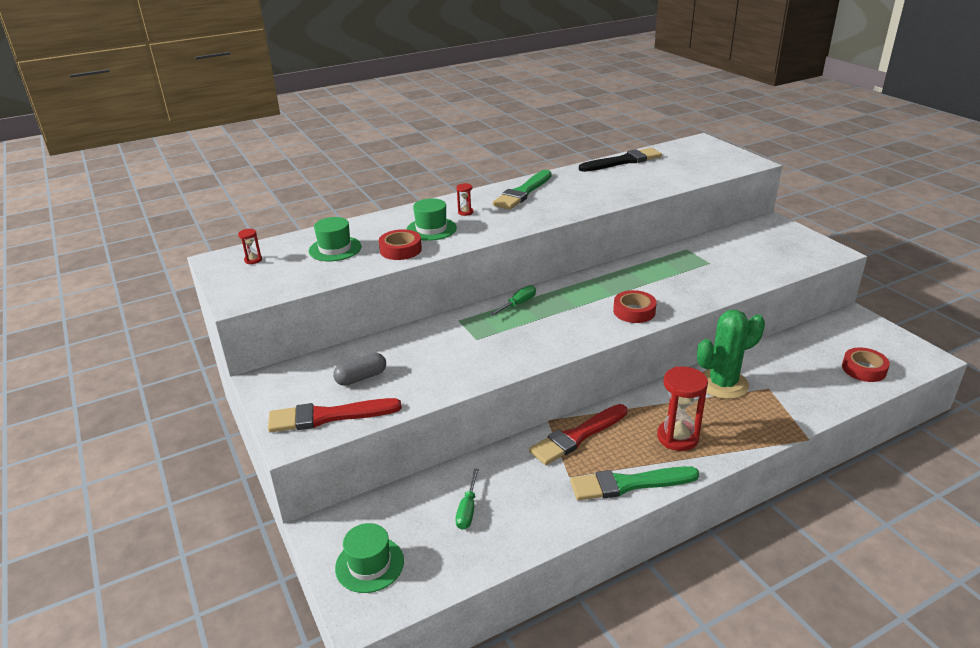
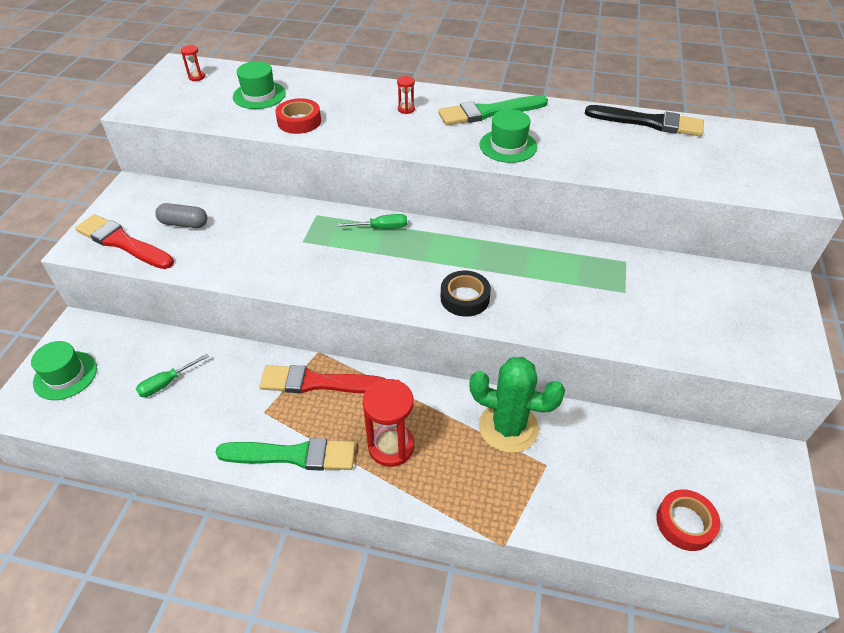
camera: 40 degrees right, 15 degrees up
(431, 229) = (353, 113): green hat -> green hat (508, 146)
(628, 484) = (293, 455): green brush -> green brush turned 150 degrees clockwise
(634, 311) = (465, 298): red tape -> black tape

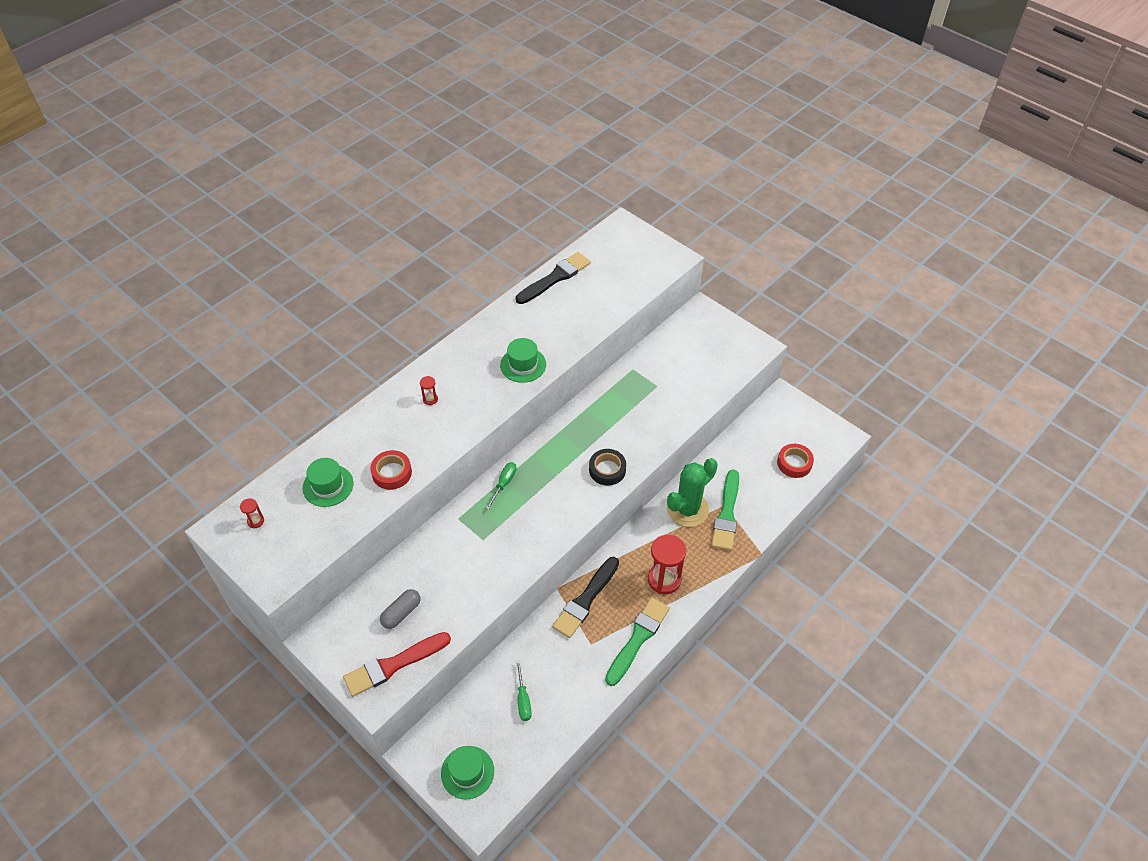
camera: 60 degrees left, 5 degrees up
(318, 382) = (585, 600): red brush -> black brush
(488, 112) = (474, 353): green brush -> green brush (726, 514)

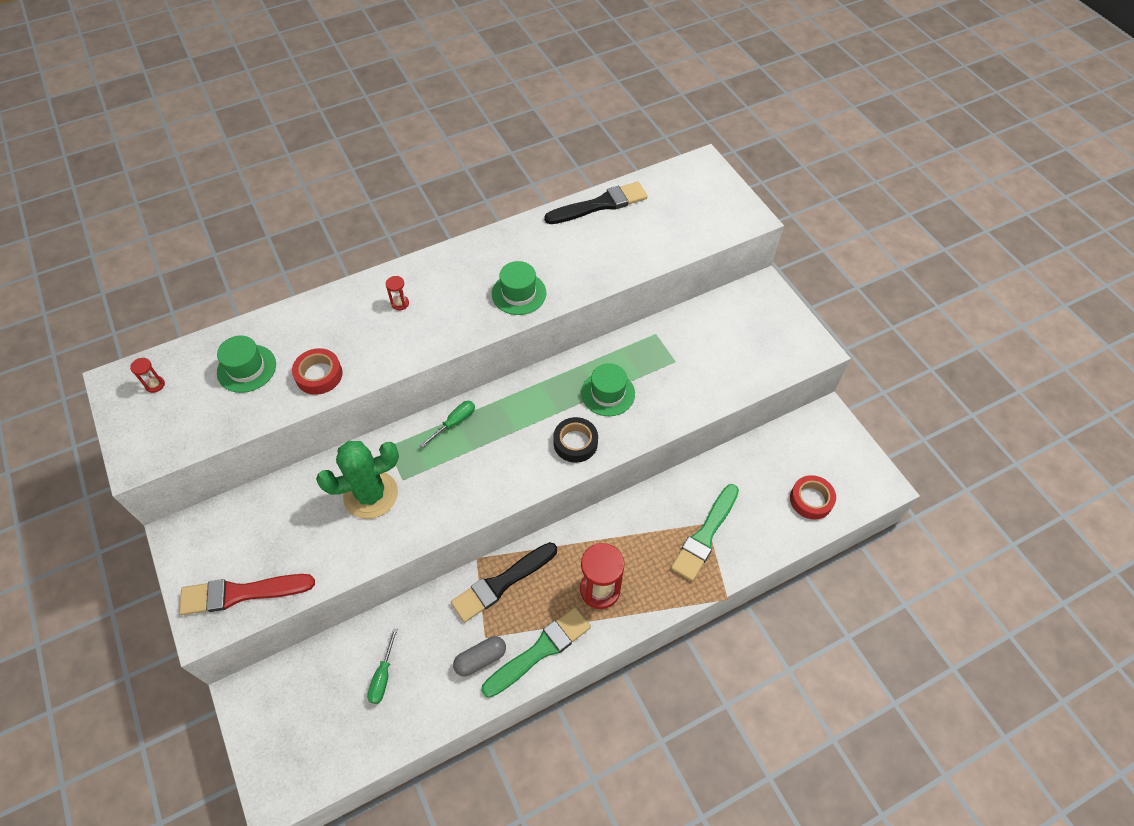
camera: 20 degrees right, 5 degrees up
(401, 613) = (278, 536): grey capsule -> grey capsule (480, 659)
(467, 772) = (286, 740): green hat -> green hat (608, 393)
(687, 509) = (662, 515): green cactus -> green cactus (371, 495)

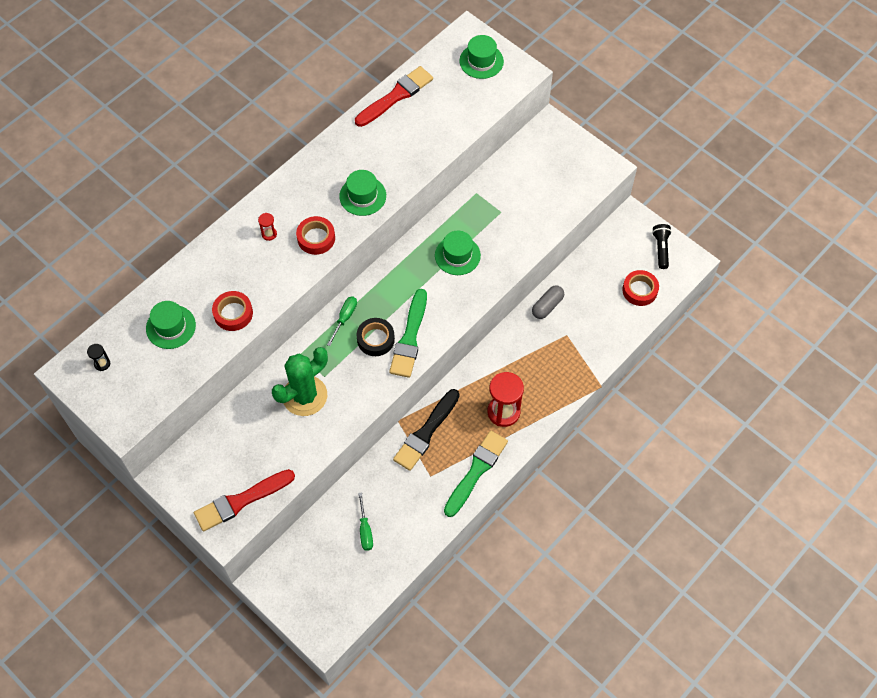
camera: 20 degrees left, 5 degrees up
(155, 385) = (102, 363): red hourglass -> black hourglass
(447, 322) = (316, 238): none -> red tape
(480, 659) = (434, 492): grey capsule -> grey capsule (547, 306)
(575, 443) = (448, 303): black tape -> black tape (375, 339)
(600, 205) = (396, 96): black brush -> red brush
(705, 535) = (568, 344): green brush -> green brush (410, 337)
(707, 195) = (481, 61): none -> green hat
(851, 460) = (661, 249): none -> black flashlight

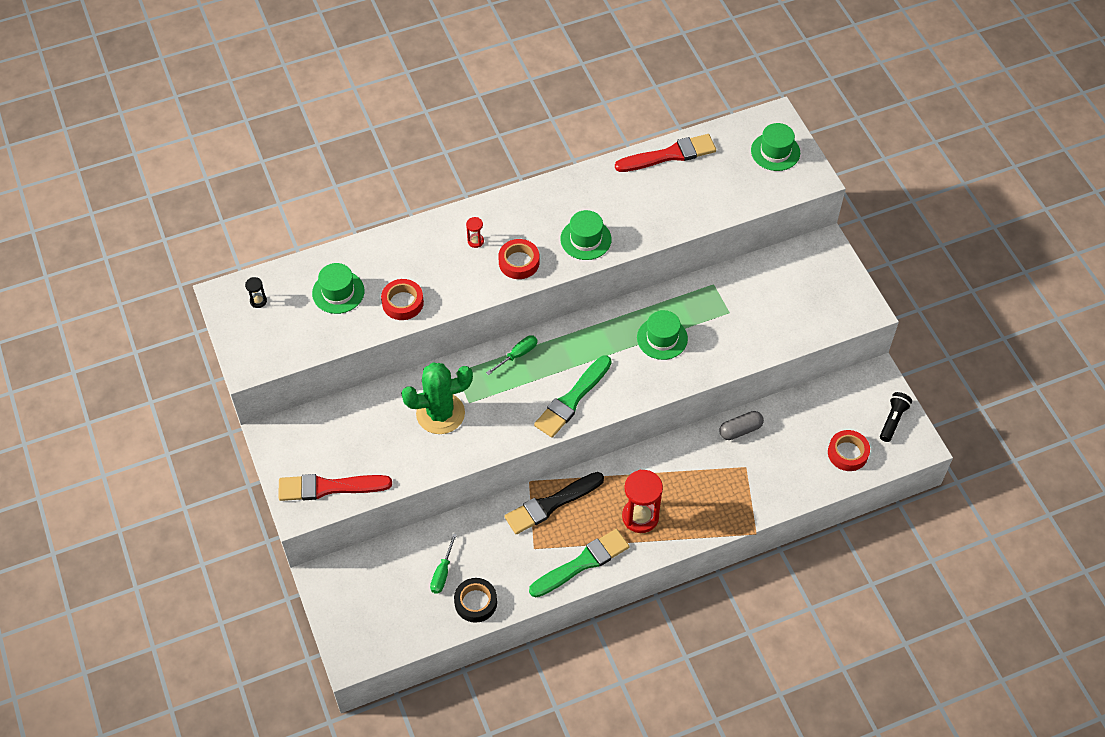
camera: 25 degrees right, 5 degrees down
(375, 339) = (537, 387): black tape -> black tape (475, 602)

